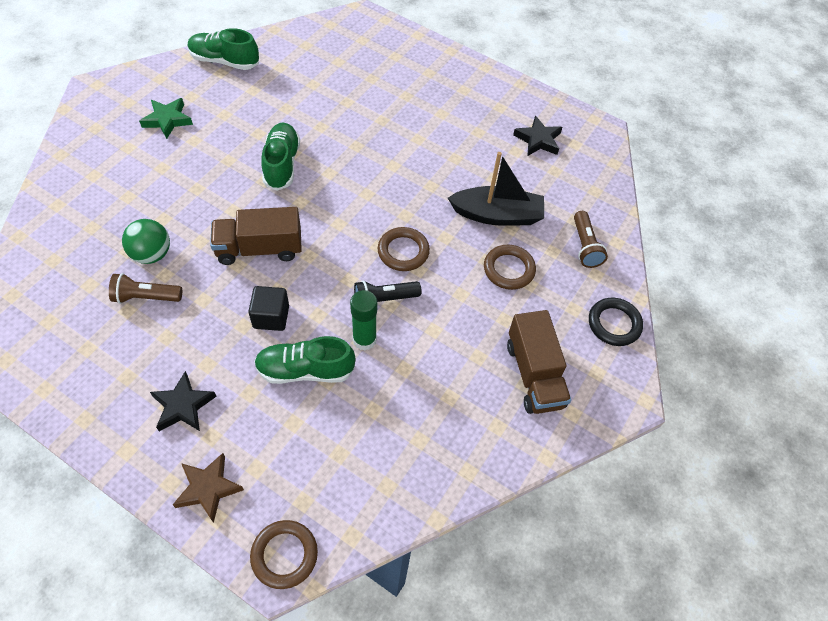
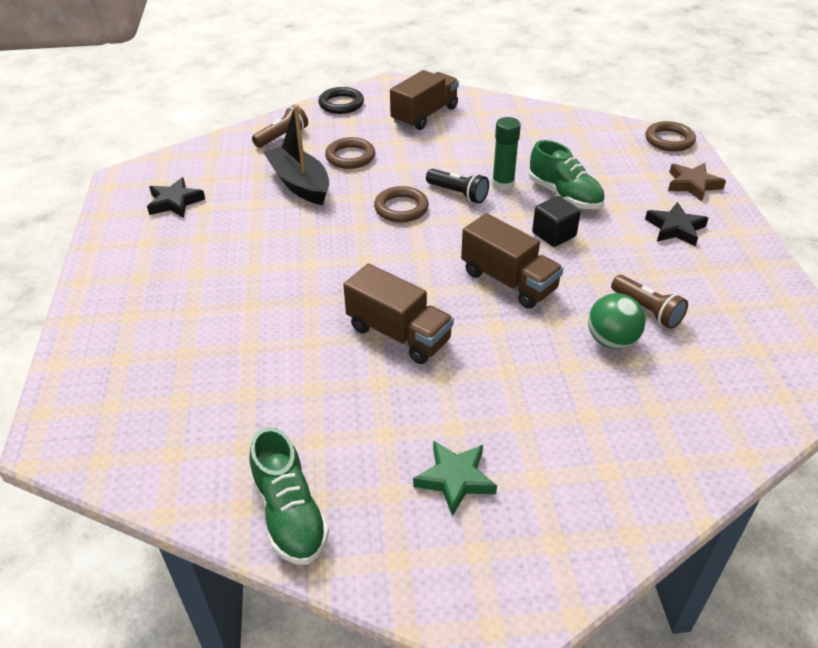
camera: 125 degrees left, 15 degrees down
(282, 164) = (398, 334): green shoe -> brown truck

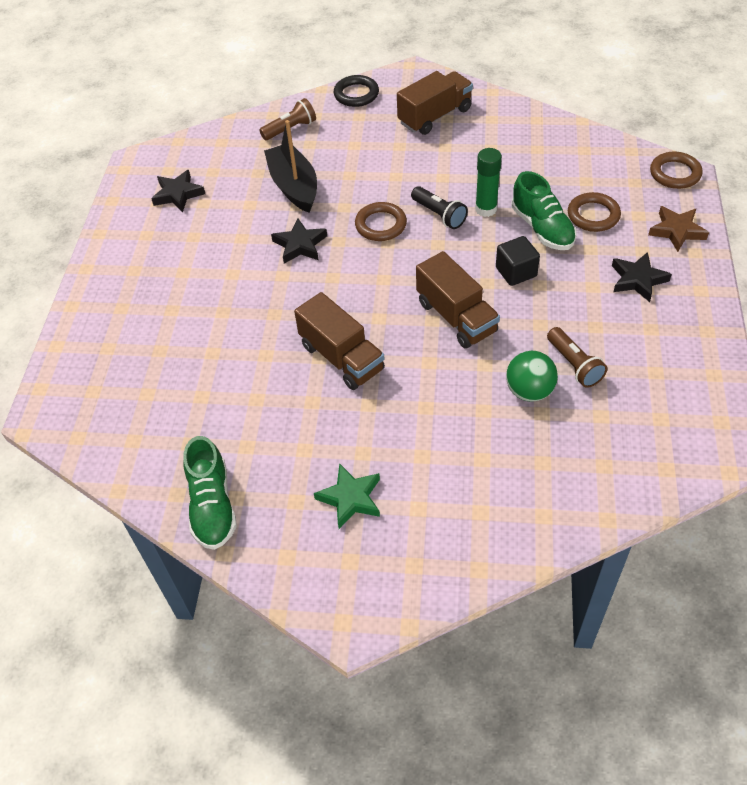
camera: 15 degrees right, 10 degrees up
(321, 234) = (300, 245): none -> black star
(350, 157) = (348, 160): brown ring -> brown ring (593, 215)

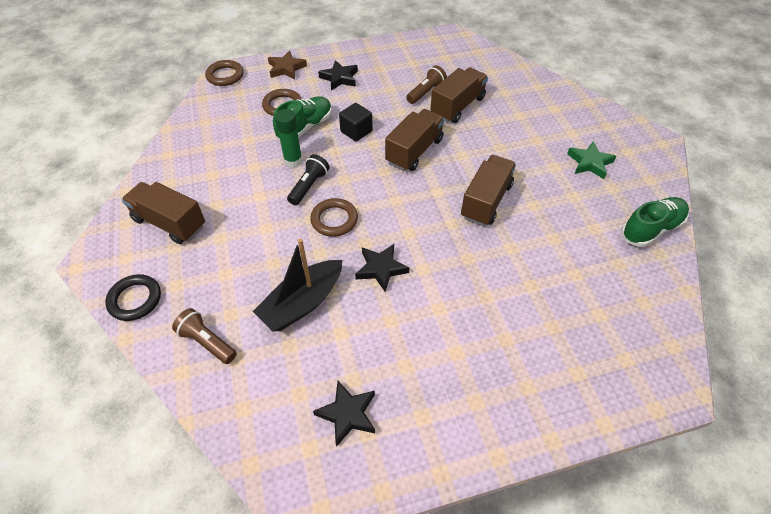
camera: 115 degrees left, 0 degrees up
(529, 391) = (457, 106): green ball -> brown truck

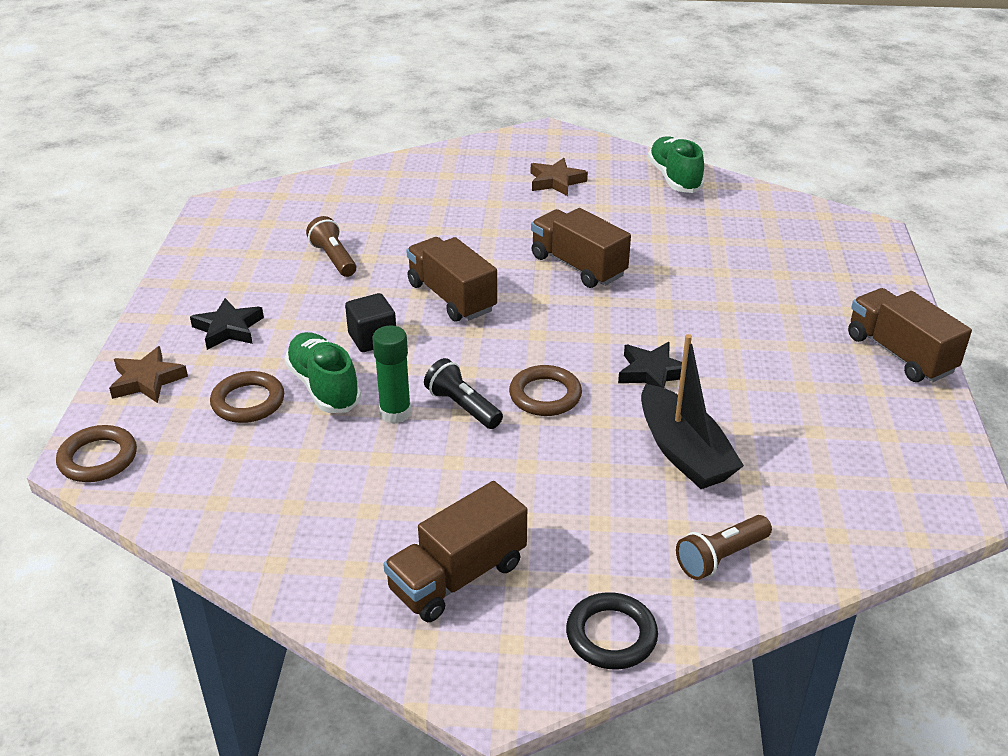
camera: 70 degrees left, 15 degrees down
(347, 414) = (861, 444): black star -> none
(457, 106) = (385, 241): brown truck -> brown truck (899, 354)
(589, 163) = (556, 181): green star -> brown star

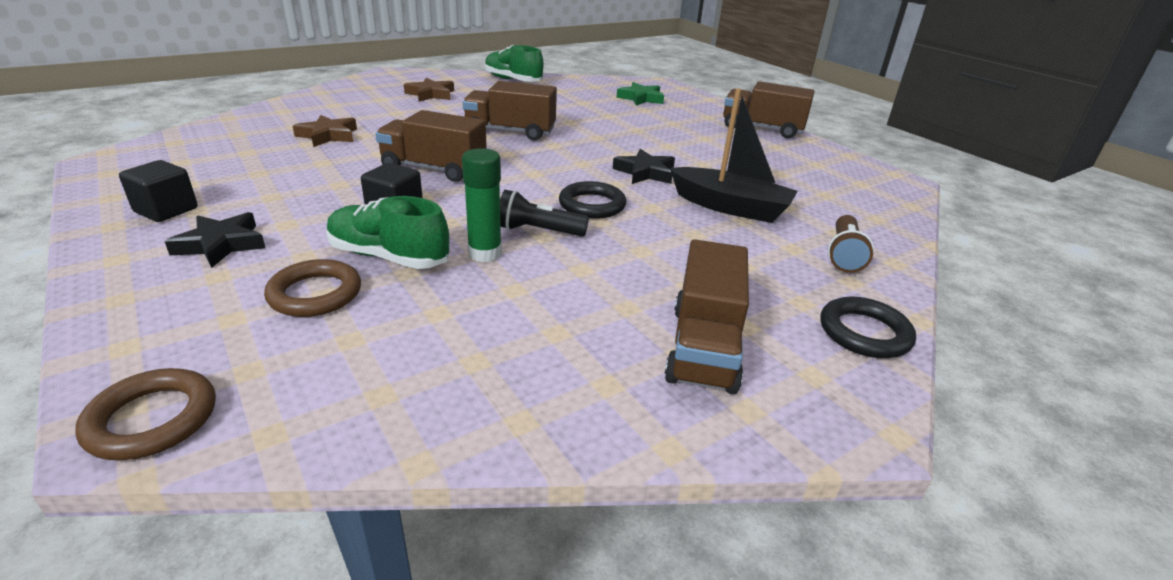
camera: 40 degrees left, 5 degrees down
(147, 380) = (153, 317): brown star -> brown star (328, 136)
(220, 278) = (166, 210): none -> black cube
(334, 258) = (287, 170): brown flashlight -> none
(545, 395) = (592, 205): brown ring -> black ring
(802, 252) = (641, 98): none -> green star

